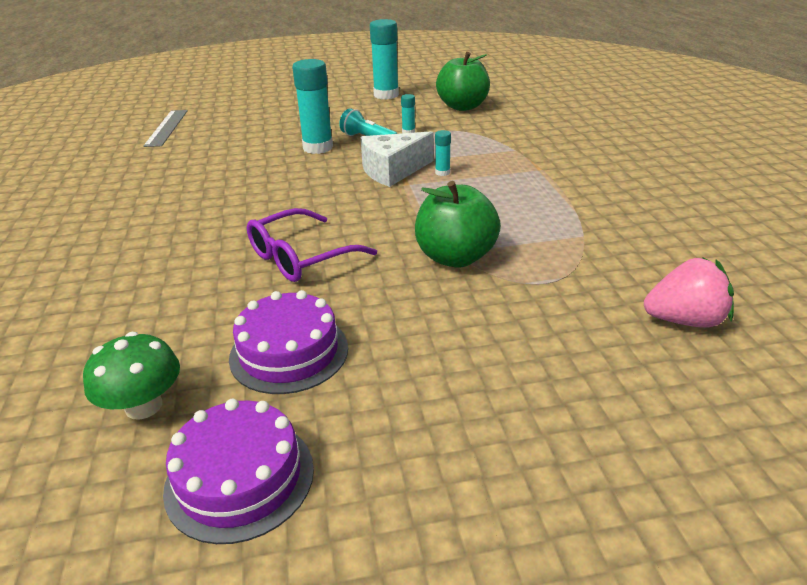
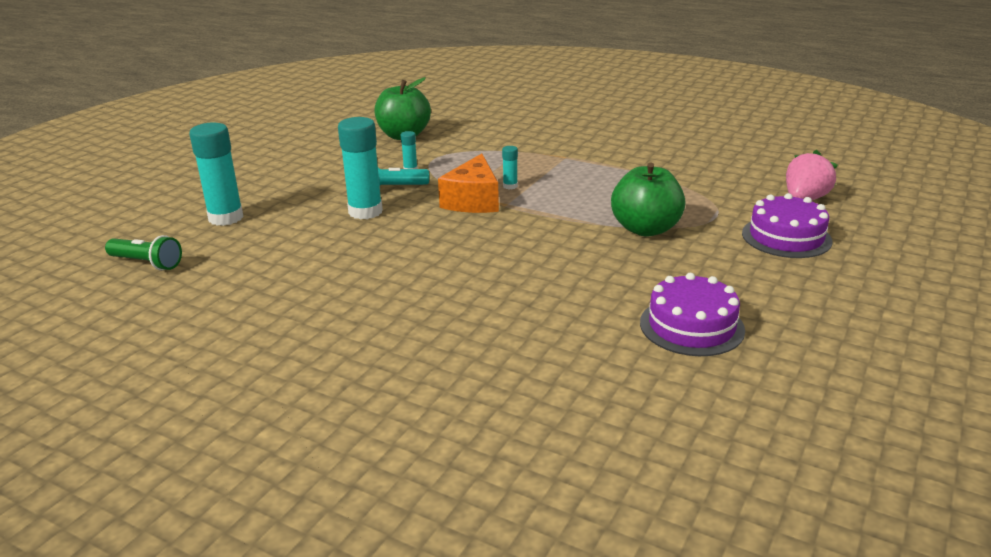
camera: 50 degrees left, 5 degrees down
(143, 406) = (694, 403): green mushroom -> none
(167, 128) = (147, 263): grey ruler -> green flashlight
(240, 478) = (817, 385): purple cake -> purple cake (786, 237)
(300, 257) = (560, 281): purple glasses -> none
(386, 95) = (310, 150): turquoise glue stick -> turquoise glue stick (226, 218)
(393, 171) = (473, 200): white cheese -> orange cheese

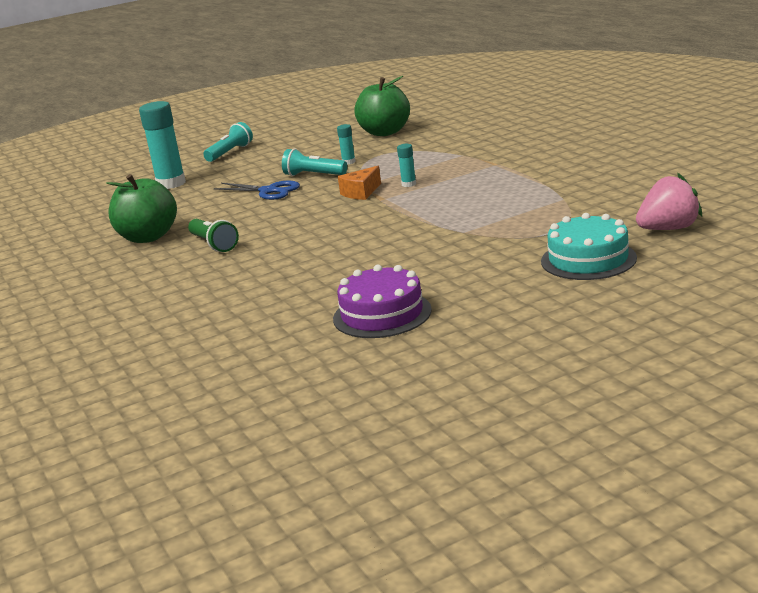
camera: 35 degrees right, 5 degrees down
(147, 263) = (86, 208): green flashlight -> green flashlight (214, 244)
(251, 173) = (230, 152): none -> turquoise flashlight
(365, 212) = (269, 191): turquoise glue stick -> blue scissors
(473, 200) = (361, 192): orange cheese -> orange cheese, size x0.63
(645, 229) = (468, 234): green apple -> green apple (148, 237)
(786, 237) = (588, 259): purple cake -> turquoise cake

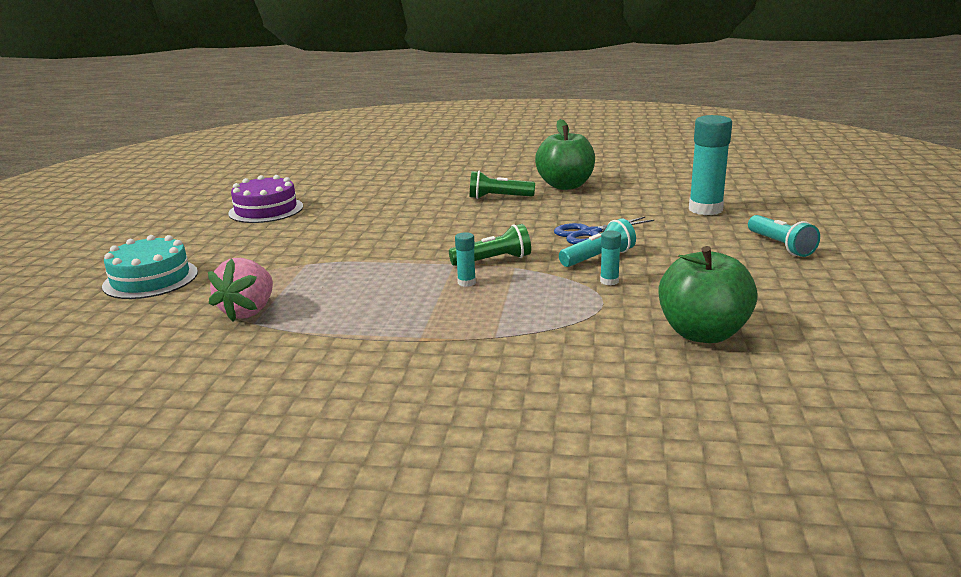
camera: 125 degrees right, 0 degrees up
(361, 192) = (494, 260): orange cheese -> green flashlight
(668, 229) = (92, 327): pink strawberry -> pink strawberry (249, 311)

